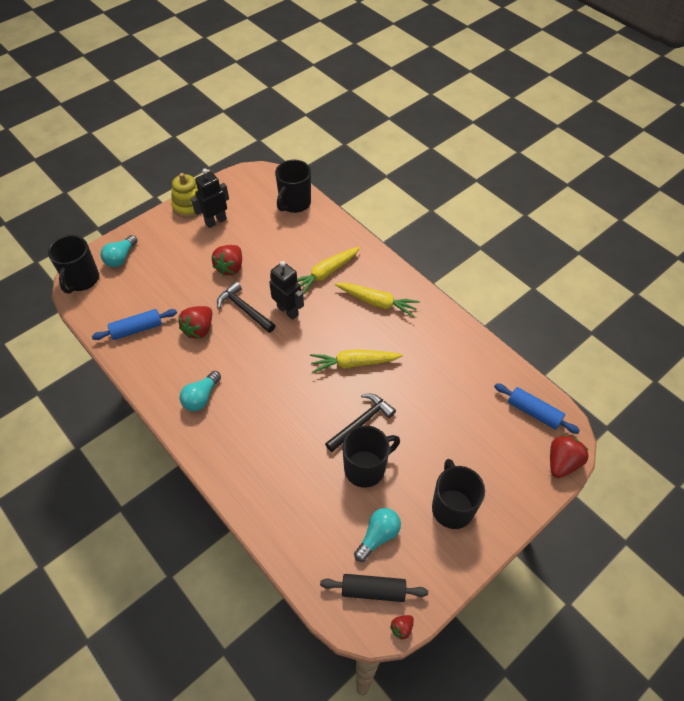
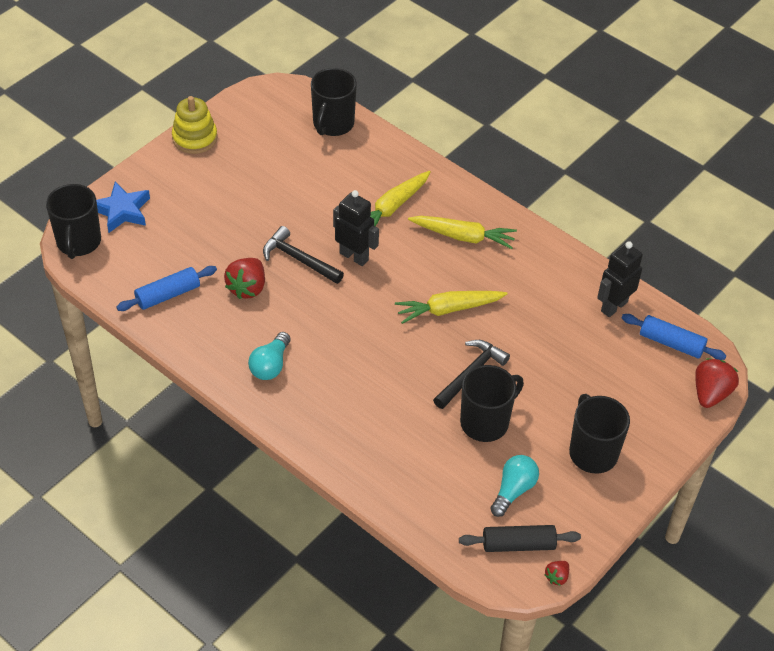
camera: 10 degrees left, 5 degrees down
(121, 258) = (122, 211): turquoise light bulb -> blue star
(215, 221) = (234, 155): black robot -> black robot (614, 306)
(230, 267) = (268, 211): red strawberry -> none

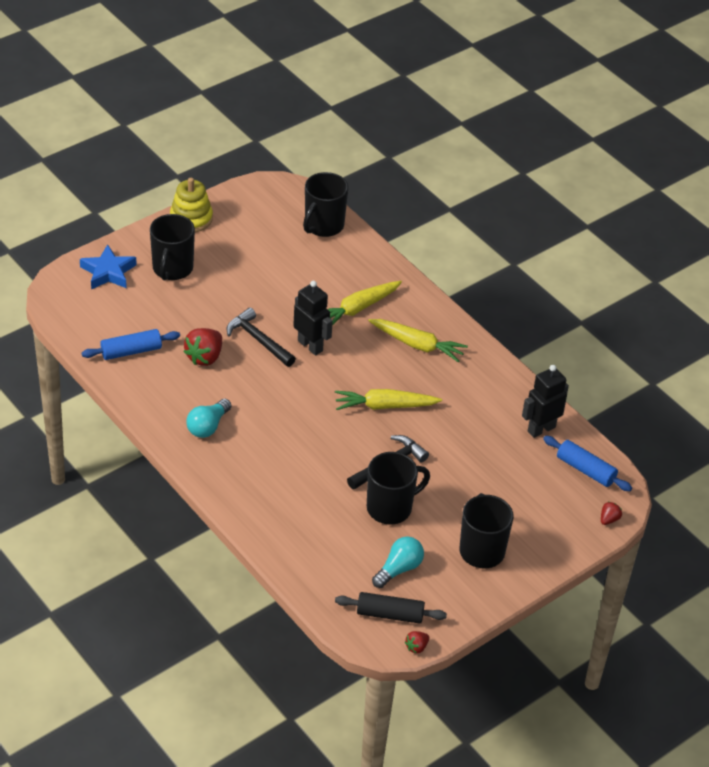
camera: 10 degrees right, 5 degrees down
(78, 242) = (62, 293): black mug -> black mug (172, 269)
(710, 393) = (609, 519): red strawberry -> red strawberry, size x0.52

